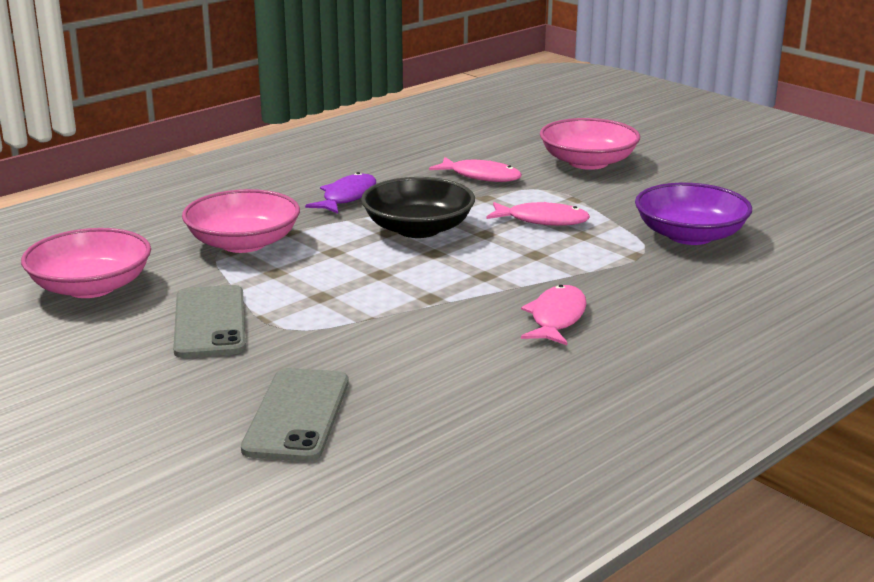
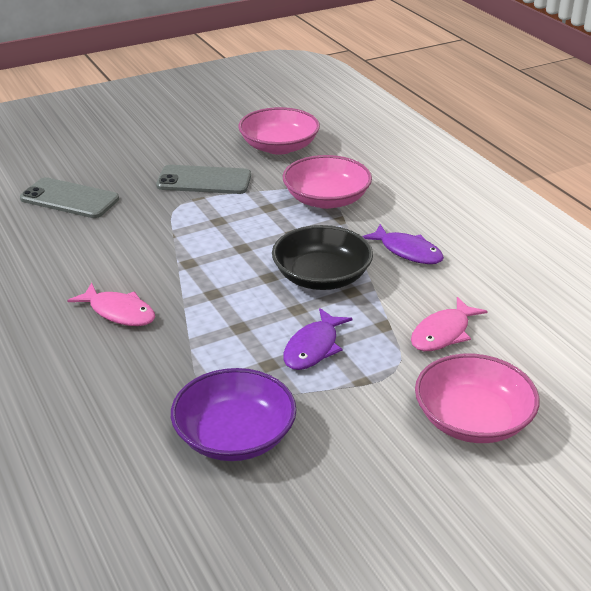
camera: 105 degrees right, 10 degrees up
(542, 220) = (313, 348): pink fish -> purple fish

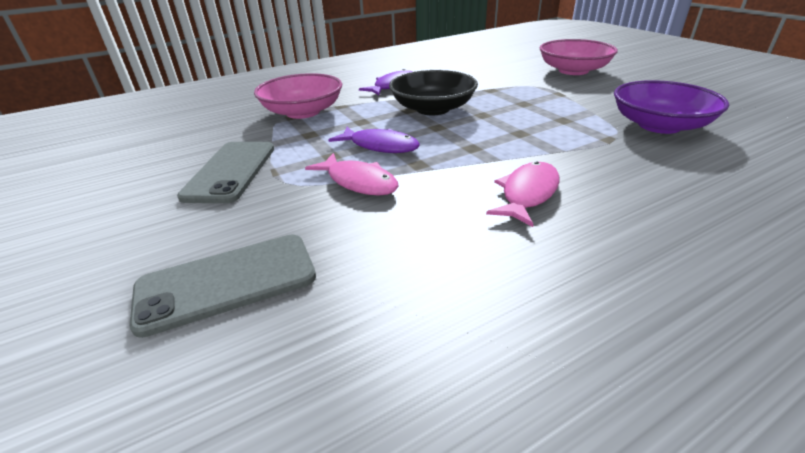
camera: 90 degrees left, 0 degrees up
(69, 199) = (227, 282): grey phone -> grey phone turned 45 degrees clockwise
(279, 147) = (175, 136): pink bowl -> none
(313, 348) = (531, 107): purple fish -> purple fish (380, 146)
(443, 333) = (492, 76): pink fish -> pink fish (359, 182)

